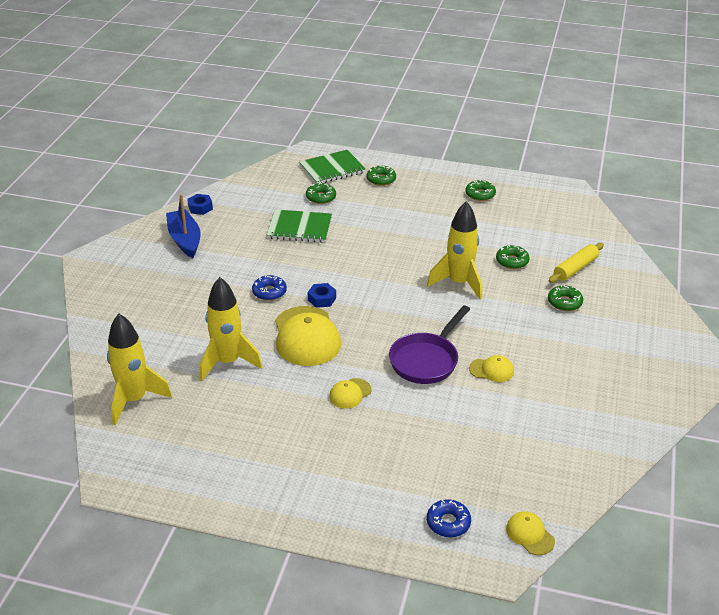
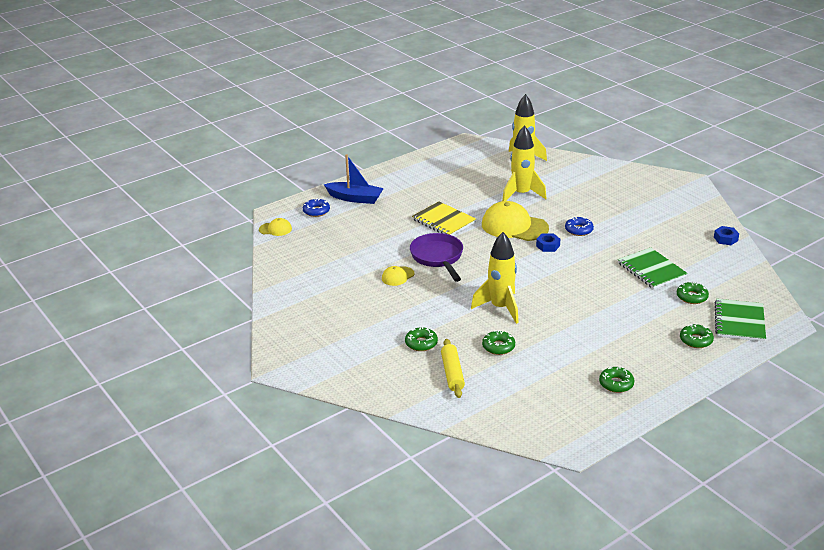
camera: 130 degrees right, 5 degrees down
(185, 240) = (682, 220): blue boat -> blue boat (355, 198)
(299, 228) = (651, 270): green notebook -> green notebook turned 75 degrees counterclockwise
(350, 393) = (443, 221): yellow cap -> yellow notebook

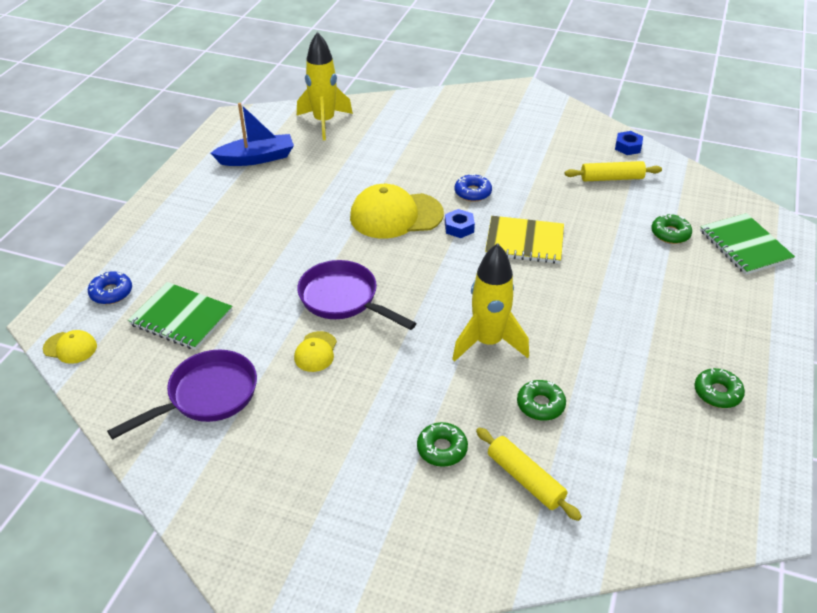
camera: 35 degrees left, 10 degrees up
(275, 229) = (70, 347): yellow cap -> yellow cap turned 45 degrees clockwise
(323, 274) = (207, 396): none -> purple pan
(355, 198) = (152, 251): blue boat -> blue boat (256, 158)
(443, 221) = (303, 241): yellow notebook -> yellow notebook (524, 242)
(521, 194) = (364, 168): yellow rocket -> none
(651, 270) = (597, 215): green notebook -> green notebook (181, 318)
(689, 253) = (611, 178): none -> yellow rolling pin
(696, 340) = (731, 289): green donut -> none

